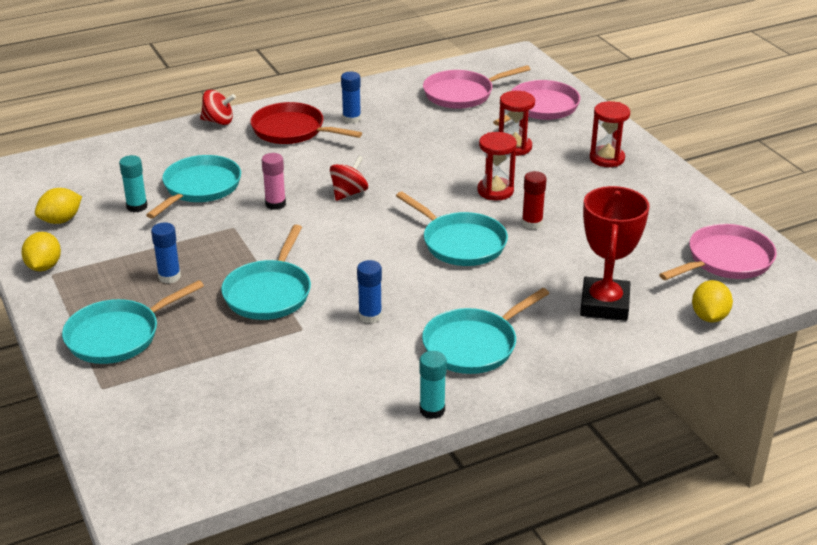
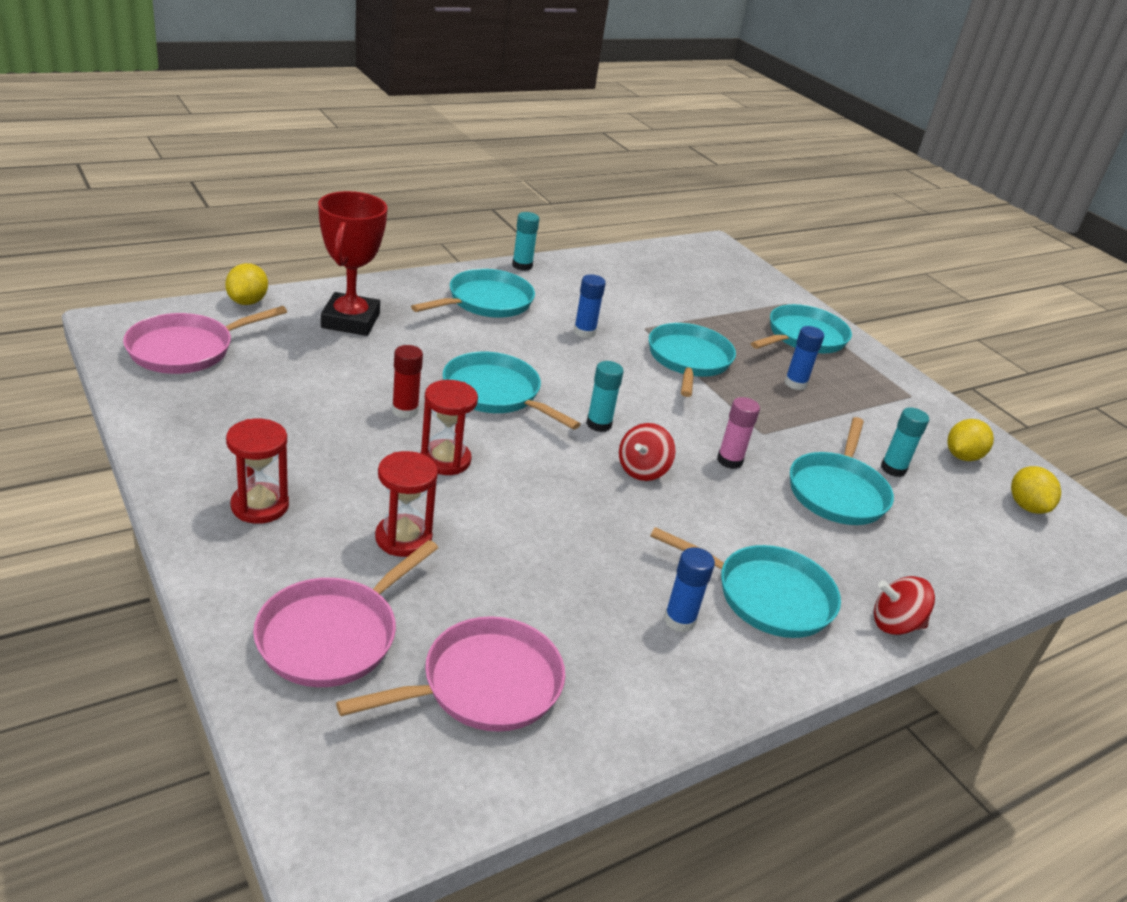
camera: 170 degrees right, 0 degrees up
(44, 266) = (927, 404): yellow lemon -> yellow lemon (1026, 506)
(292, 130) = (767, 596): red pan -> turquoise pan
(375, 224) = (599, 424): none -> turquoise glue stick

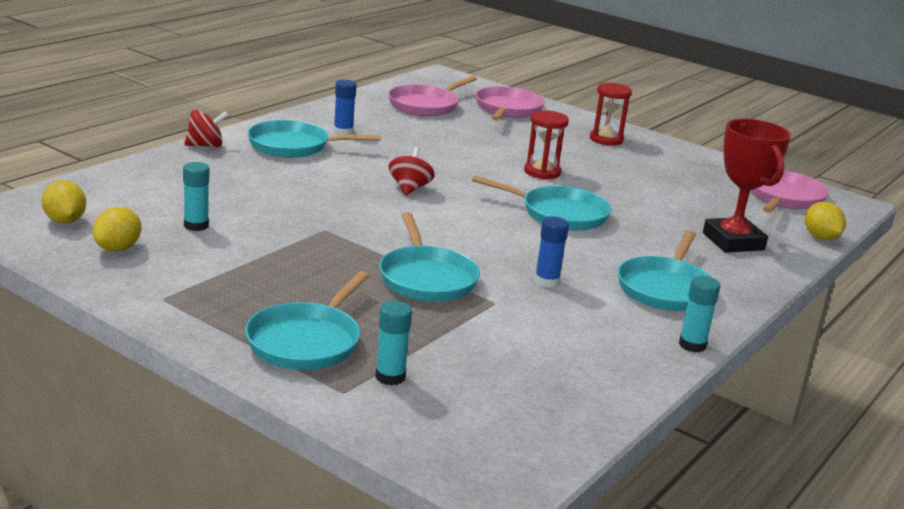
camera: 160 degrees right, 10 degrees down
(403, 538) = (519, 139): red hourglass -> none
(405, 410) = (602, 192): red glue stick -> none
(599, 424) = (464, 209): turquoise glue stick -> turquoise glue stick (390, 377)
(729, 460) = (346, 205): pink glue stick -> none
(795, 383) = (304, 280): blue glue stick -> none
(837, 492) = (249, 202): turquoise pan -> none

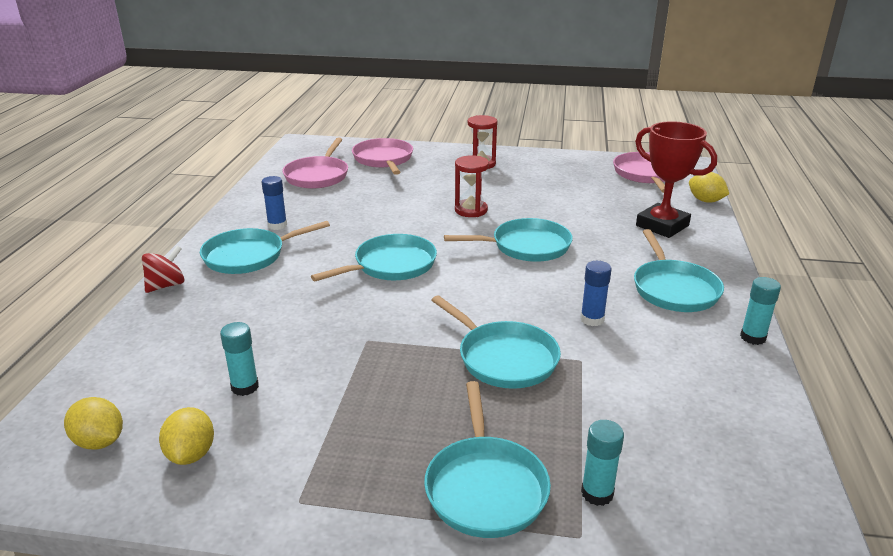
camera: 25 degrees left, 5 degrees up
(409, 189) = (391, 265): red spinning top -> turquoise pan

